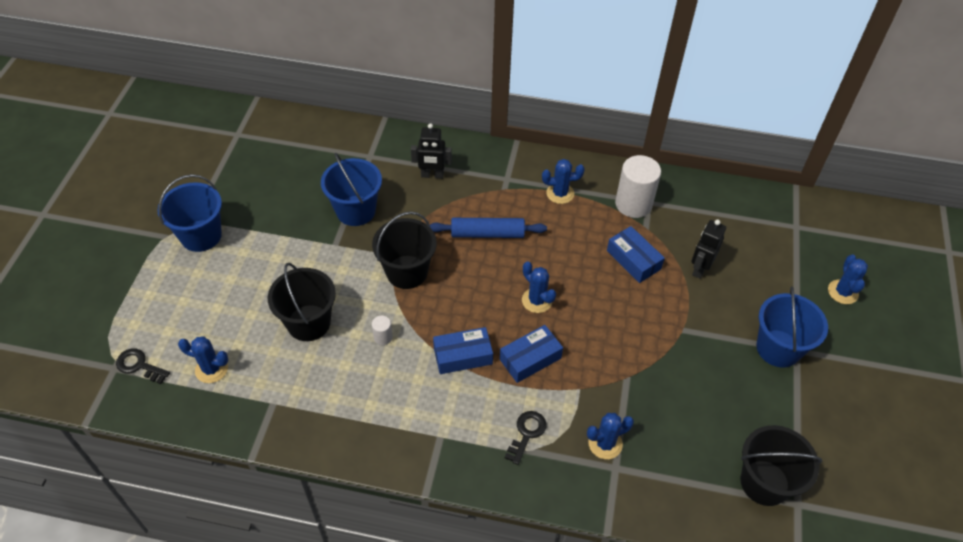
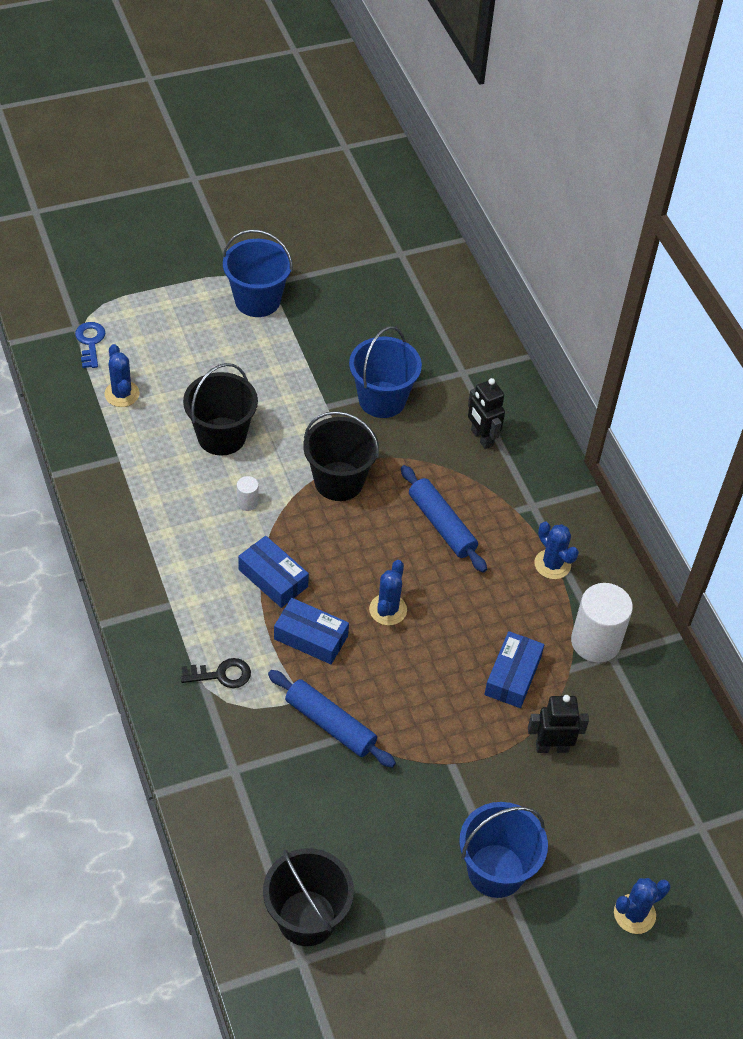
camera: 55 degrees right, 0 degrees up
(139, 365) = (90, 342): black key -> blue key
(605, 444) = (255, 749): blue cactus -> none
(611, 385) = (330, 724): none -> blue rolling pin

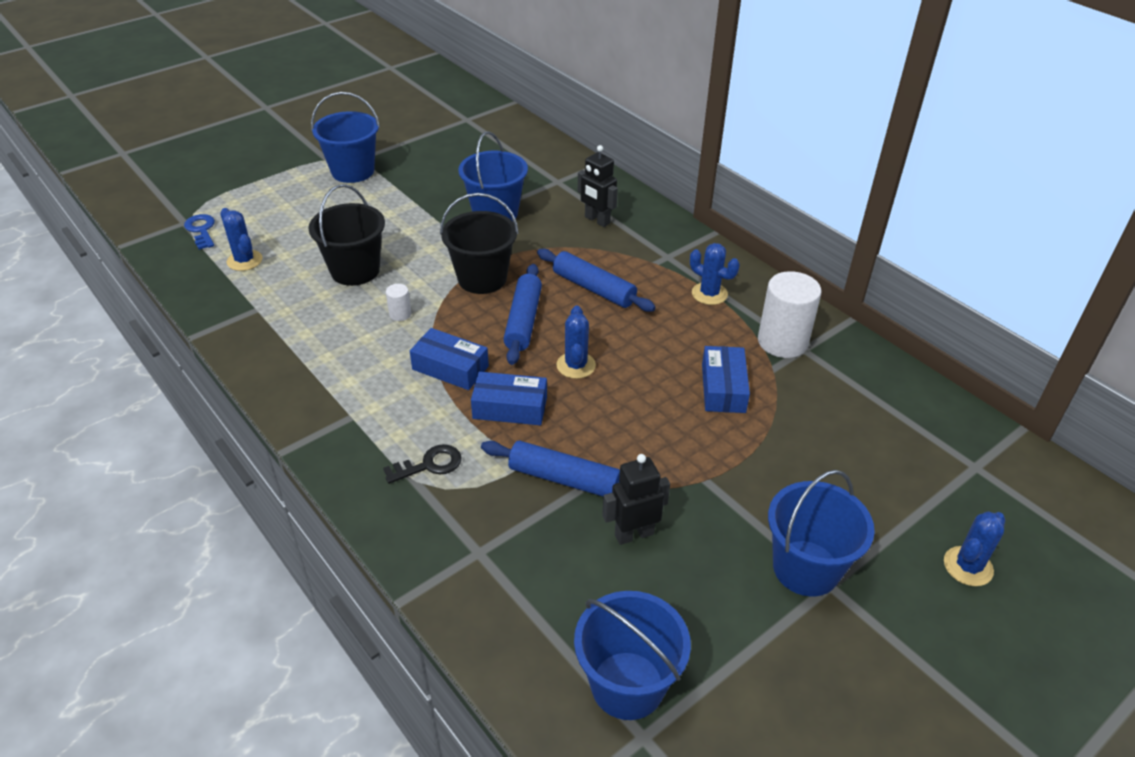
camera: 15 degrees left, 10 degrees down
(307, 918) = (627, 685): black bucket -> blue bucket
(359, 544) = (523, 321): none -> blue rolling pin
(552, 747) = (794, 438): black robot -> black robot (634, 534)

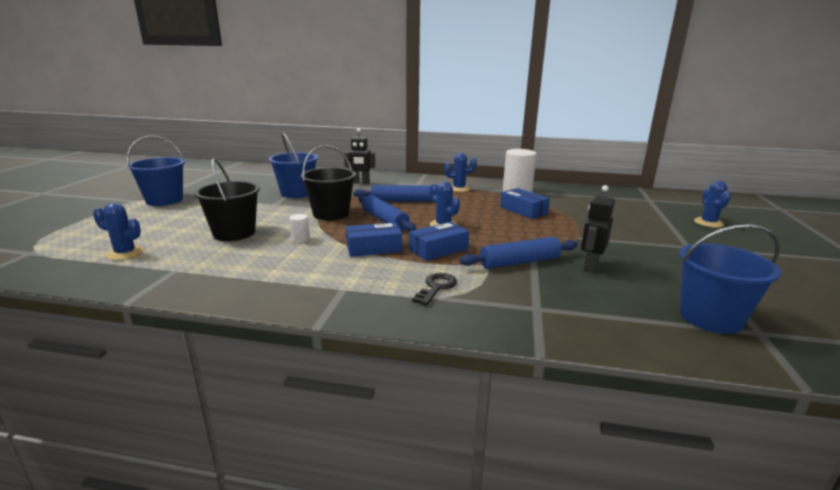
camera: 40 degrees left, 20 degrees down
(201, 230) = (55, 251): blue key -> none
(806, 568) = (670, 245): blue bucket -> none

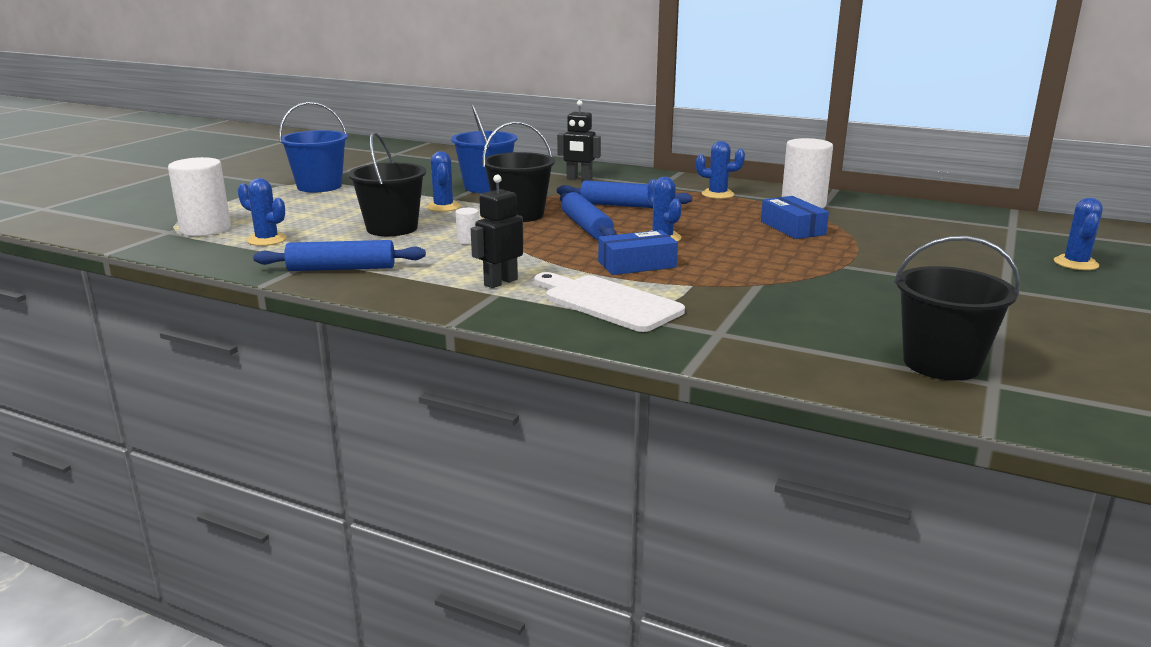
camera: 15 degrees right, 0 degrees up
(65, 247) = (205, 229): none -> white cylinder
(270, 211) = (443, 207): none -> blue cactus
(374, 248) = (554, 256): blue box -> none
(436, 287) = (607, 302): black key -> white cutting board
(519, 262) = (735, 286): blue rolling pin -> blue rolling pin (341, 268)
(590, 266) = (831, 298): black robot -> black robot (500, 282)
(710, 318) = (941, 363): blue bucket -> black bucket

